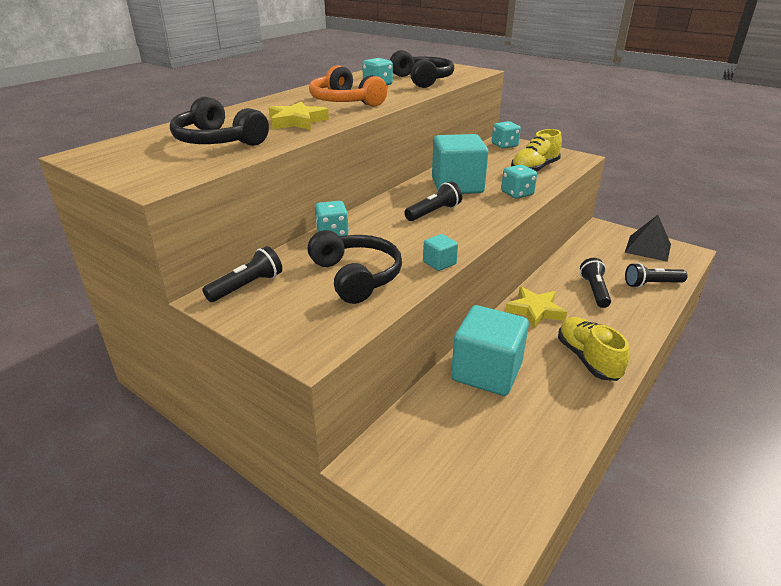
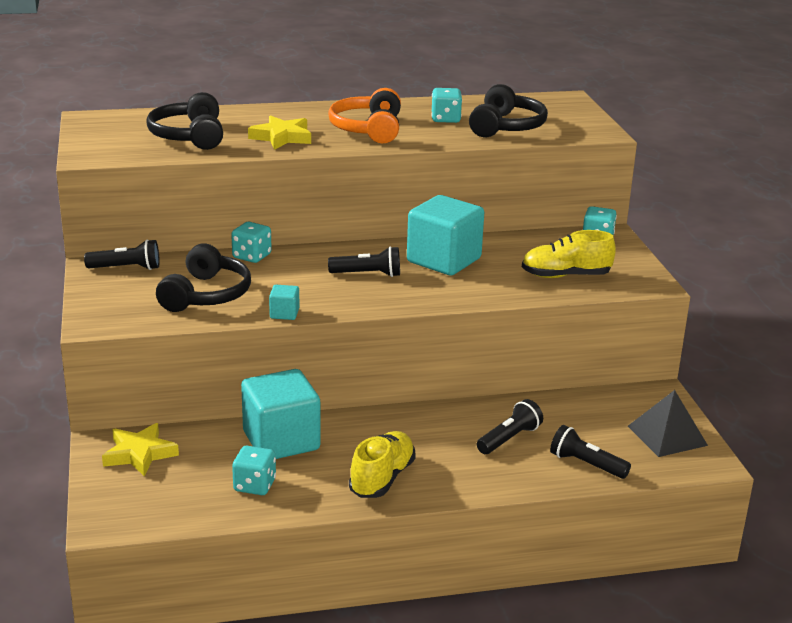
camera: 40 degrees right, 5 degrees down
(517, 193) = (485, 291): turquoise dice -> turquoise dice (254, 485)
(535, 310) = (414, 423): yellow star -> yellow star (139, 454)

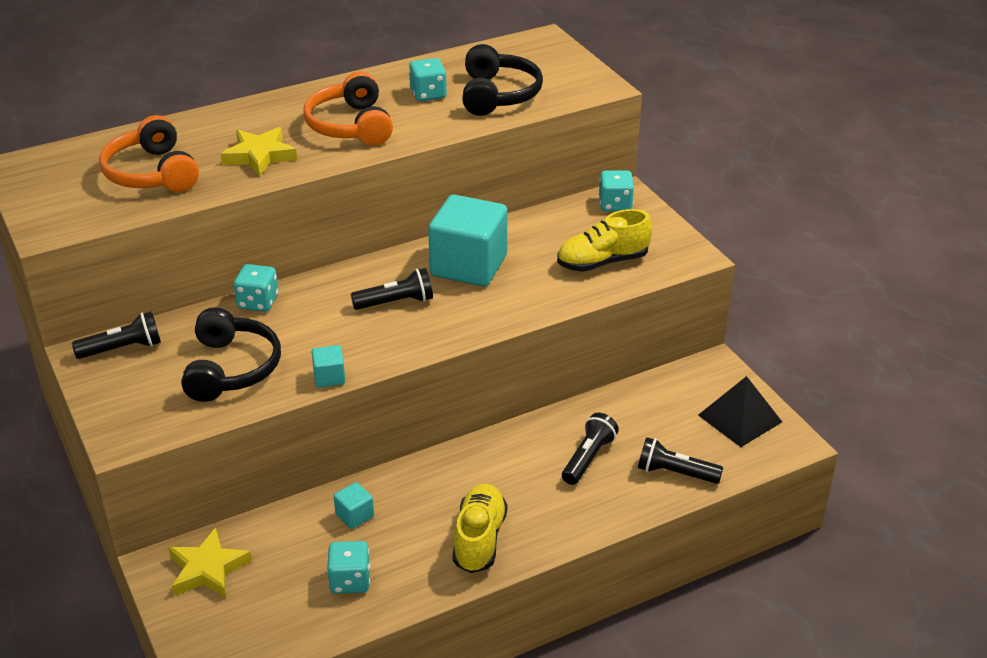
camera: 15 degrees left, 10 degrees up
(189, 136) = (152, 173): black headphones -> orange headphones
(281, 441) = (354, 515): turquoise cube -> turquoise cube, size x0.42

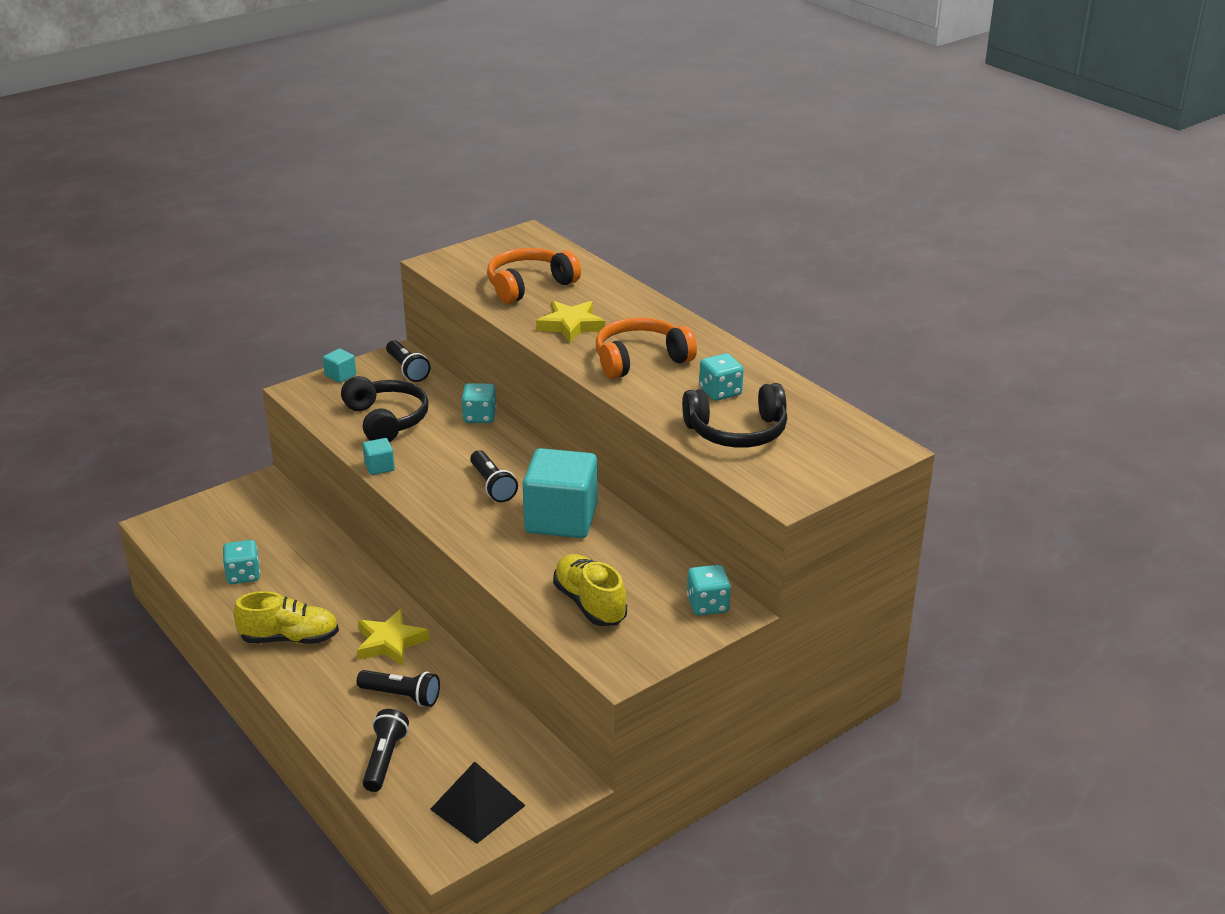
camera: 80 degrees right, 5 degrees down
(208, 569) = (258, 505): yellow star -> yellow star (390, 642)
(232, 369) = (386, 420): black headphones -> black headphones turned 105 degrees counterclockwise
(354, 515) = (318, 566): turquoise cube -> turquoise cube (340, 375)

